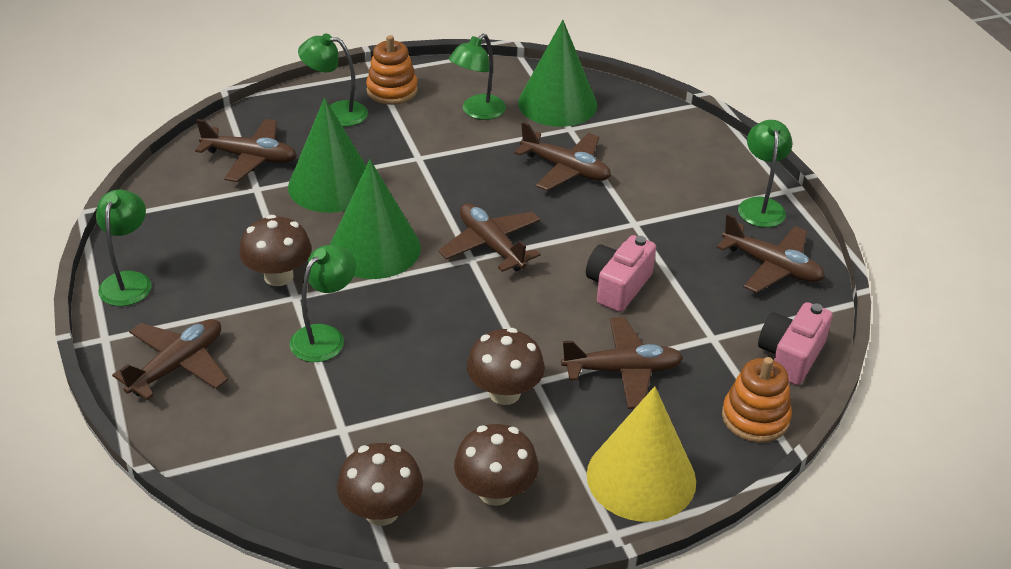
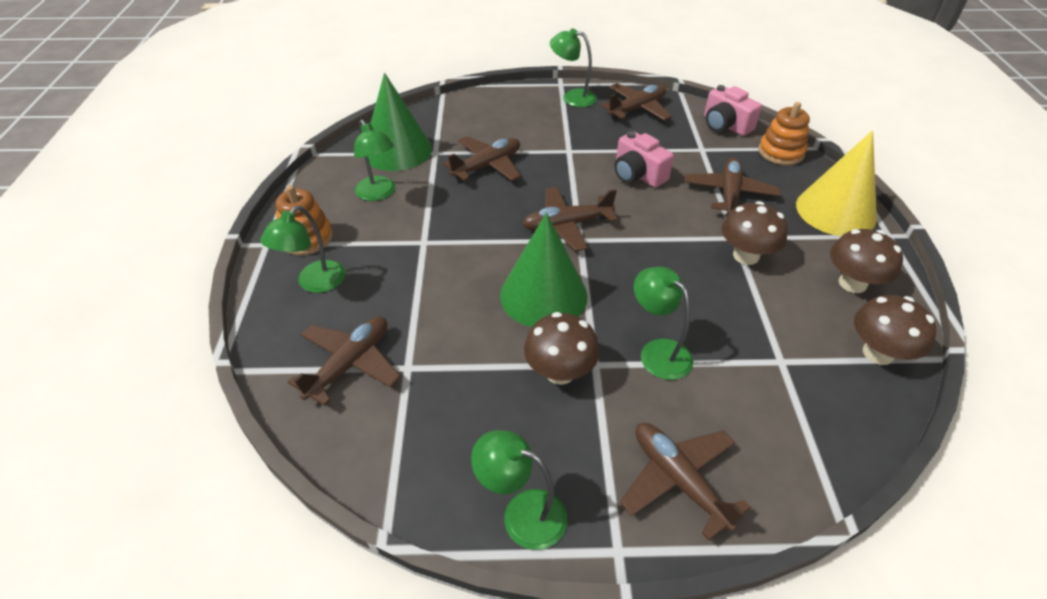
camera: 70 degrees left, 5 degrees up
(331, 185) = (433, 308): green cone -> none

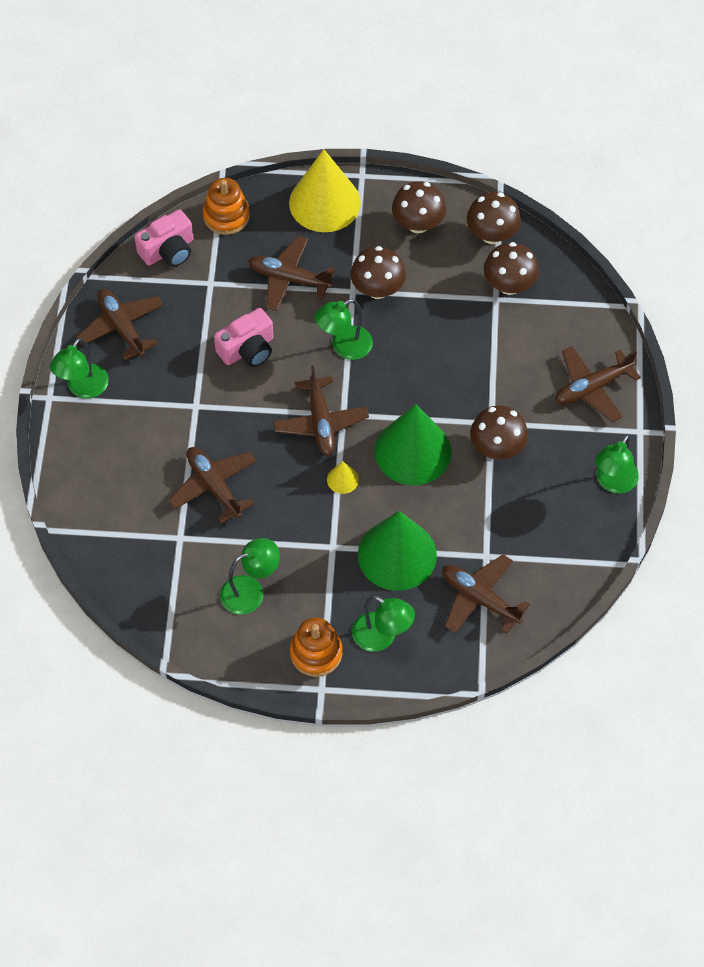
camera: 85 degrees left, 15 degrees up
(397, 150) = (170, 576): green cone -> green cone (397, 554)
(502, 244) = (342, 479): none -> yellow cone
(658, 351) = (481, 378): green lamp -> green lamp (344, 347)
(809, 374) = (509, 285): none -> brown mushroom

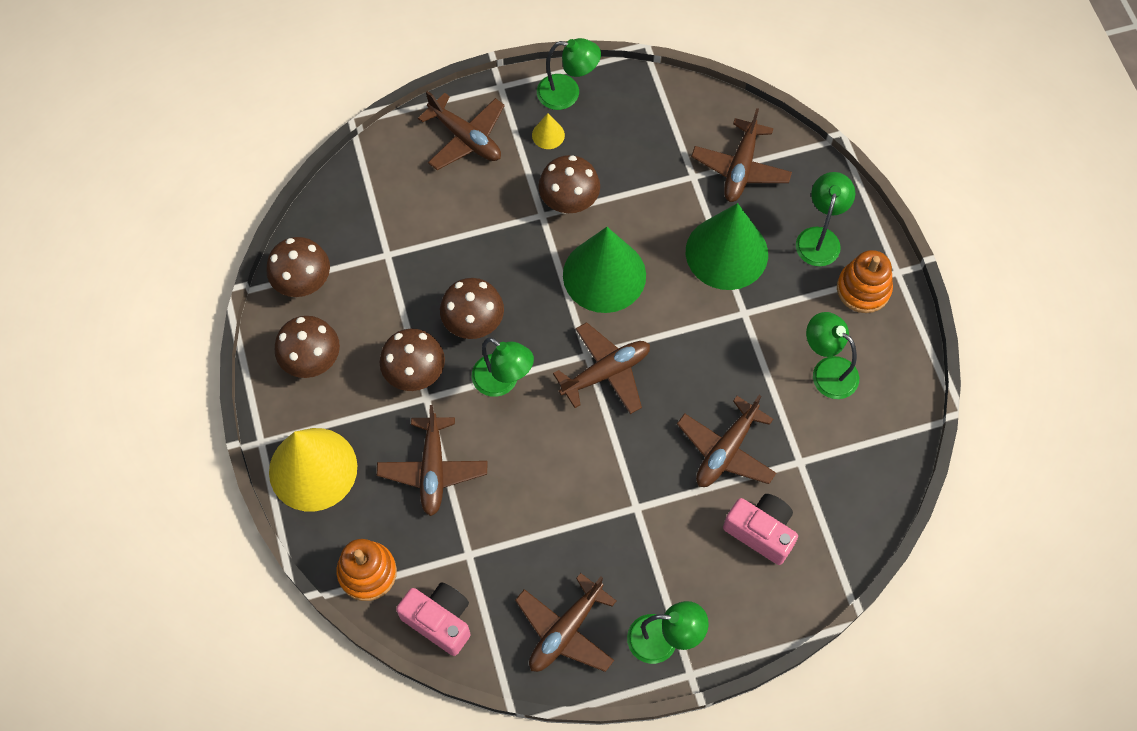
camera: 110 degrees left, 5 degrees up
(248, 349) = (543, 480): pink camera -> pink camera (761, 531)
(342, 479) = (664, 329): yellow cone -> yellow cone (548, 135)
(509, 285) = (365, 246): brown mushroom -> brown mushroom (473, 323)

